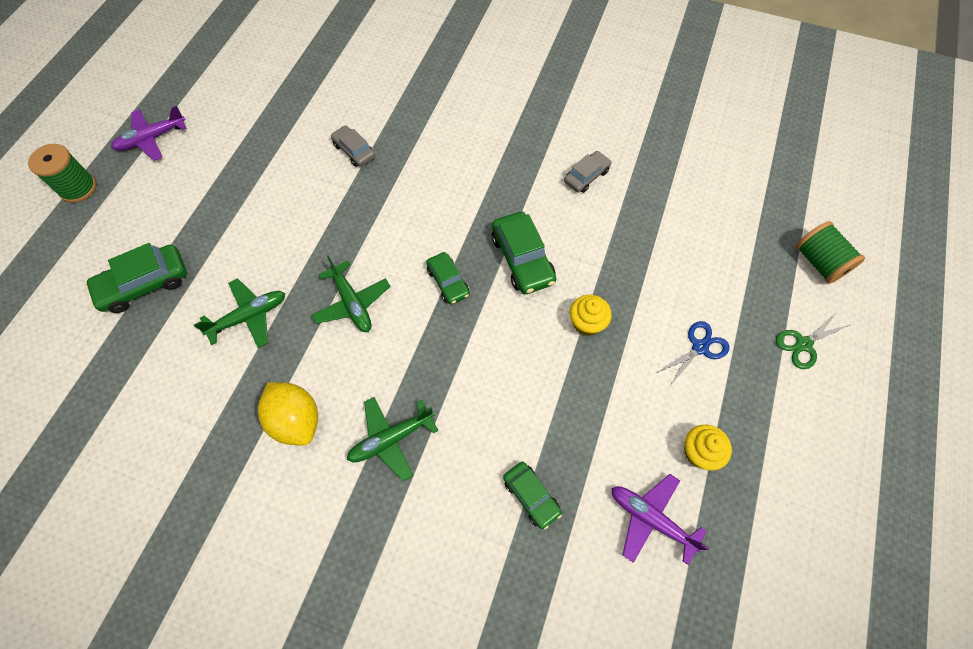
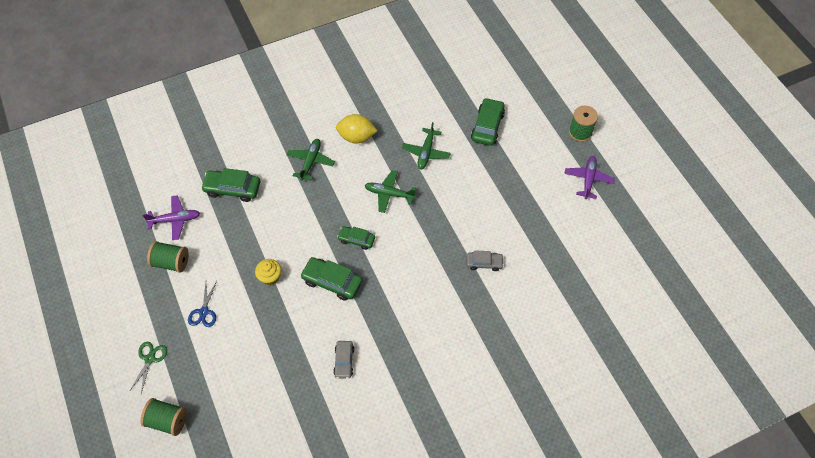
camera: 135 degrees right, 5 degrees down
(531, 496) = (232, 189): green car -> green car, size x1.60
(699, 452) = (171, 262): yellow cupcake -> green spool

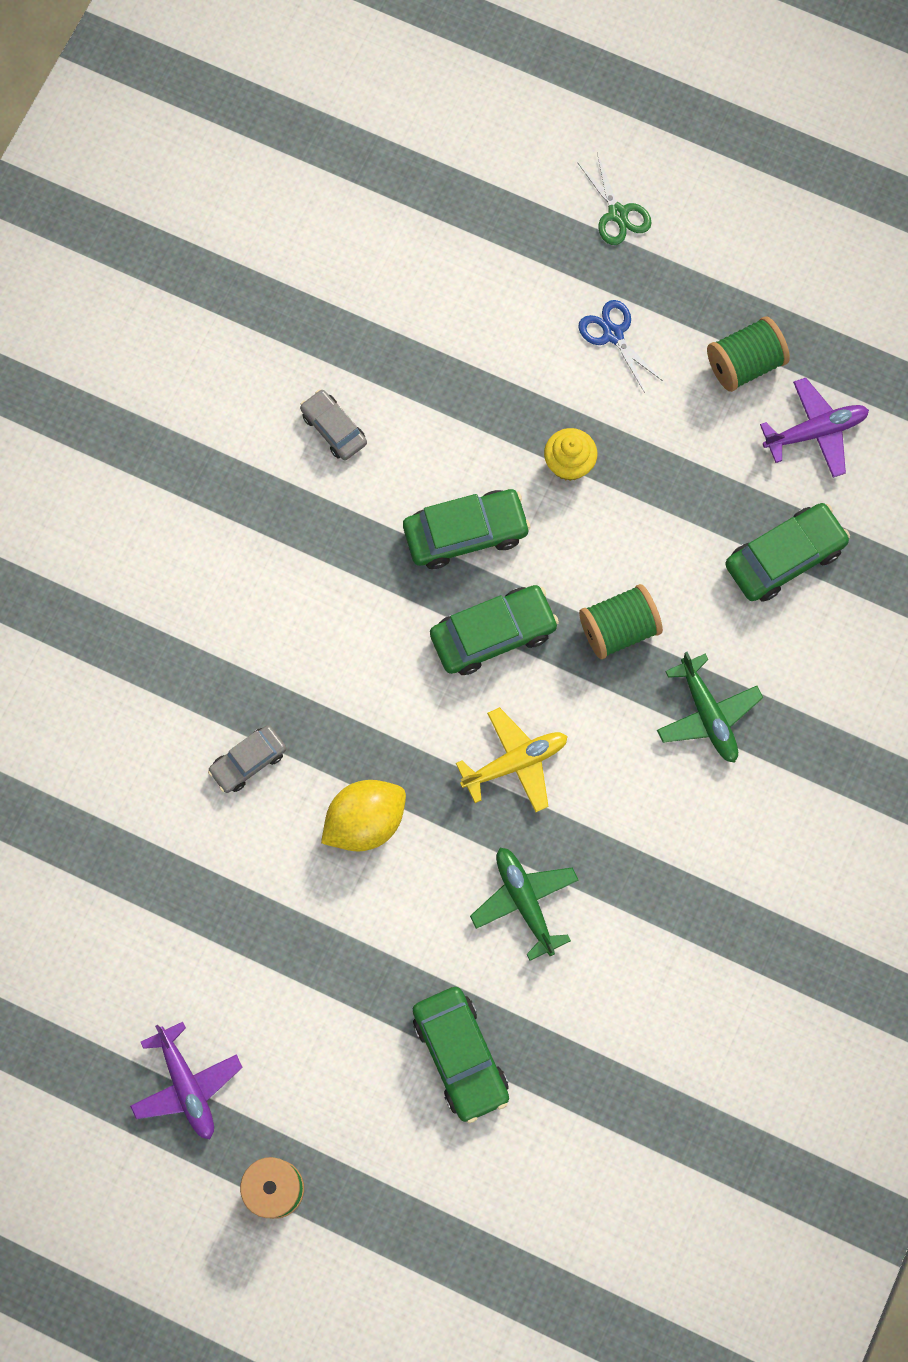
camera: 140 degrees right, 15 degrees up
(167, 420) = (504, 162): green spool -> green spool (619, 629)
(175, 220) = (815, 432): purple plane -> purple plane turned 150 degrees counterclockwise
(356, 137) = (676, 831): yellow lemon -> yellow lemon (365, 821)
(356, 239) = (493, 634): green car -> green car, size x1.60
(389, 194) = (515, 763): green plane -> yellow plane

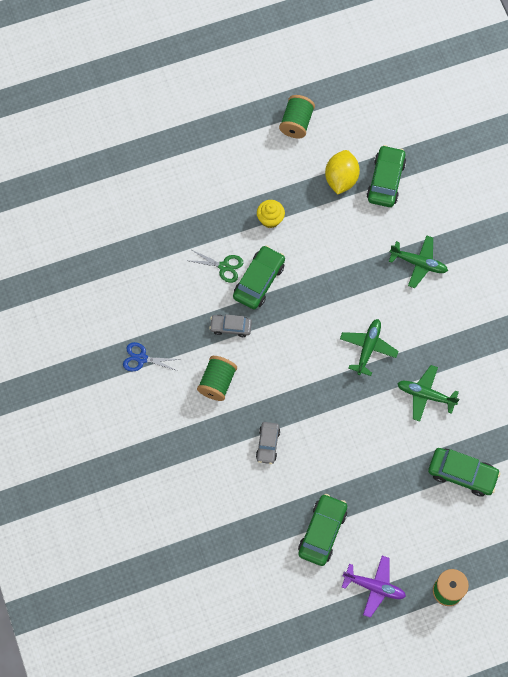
camera: 45 degrees left, 5 degrees down
(334, 429) = (166, 289): grey car -> grey car (230, 327)
(365, 821) = (336, 423): yellow lemon -> yellow lemon (341, 179)
(493, 634) = (309, 308): green car -> green car (322, 532)
(515, 763) = (368, 348): yellow plane -> green plane
(613, 334) = (236, 156): blue scissors -> blue scissors (142, 358)
(617, 213) = (189, 109): green scissors -> green scissors (224, 266)
(619, 629) = (353, 263): green spool -> green spool (217, 382)
(815, 432) = (348, 124): purple plane -> none

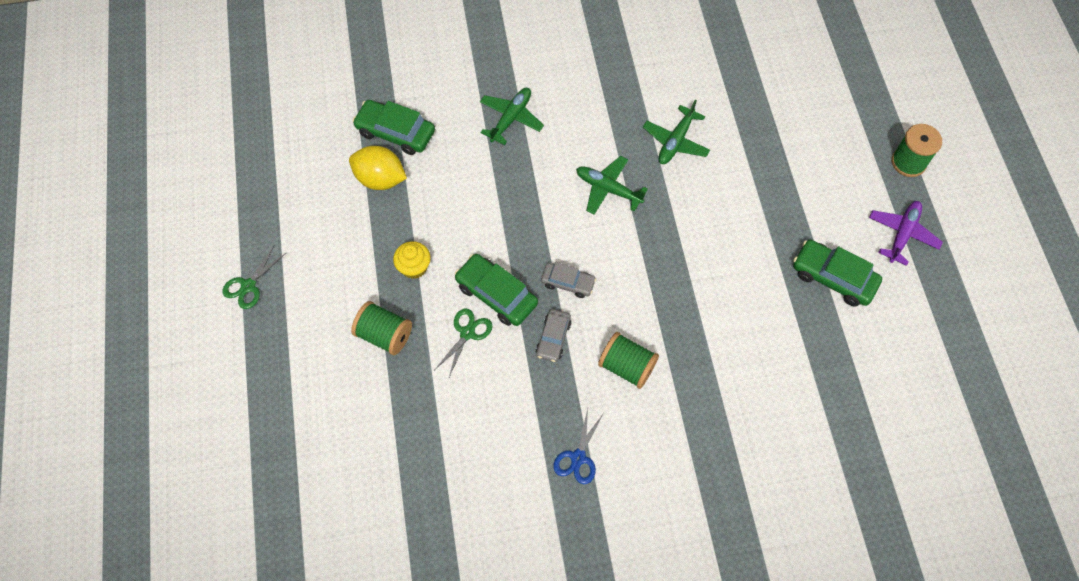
camera: 80 degrees left, 5 degrees down
(234, 112) = (248, 286): none -> green scissors
(267, 444) = (717, 320): grey car -> grey car (568, 283)
(296, 123) = (288, 215): green spool -> green spool (384, 335)
(462, 474) = (774, 123): green car -> none

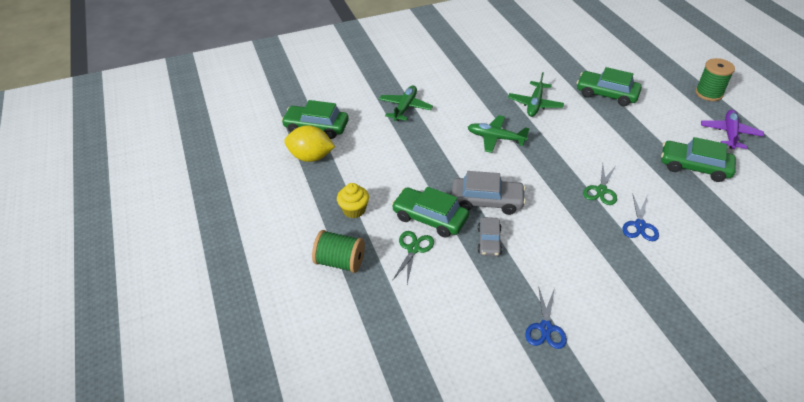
camera: 10 degrees left, 20 degrees down
(248, 286) = (209, 245): green scissors -> green scissors (601, 190)
(568, 283) = (487, 201): grey car -> grey car, size x1.60
(626, 366) = (559, 251): green spool -> none
(731, 349) = (640, 225): none -> blue scissors
(774, 140) = (606, 94): none -> green car

